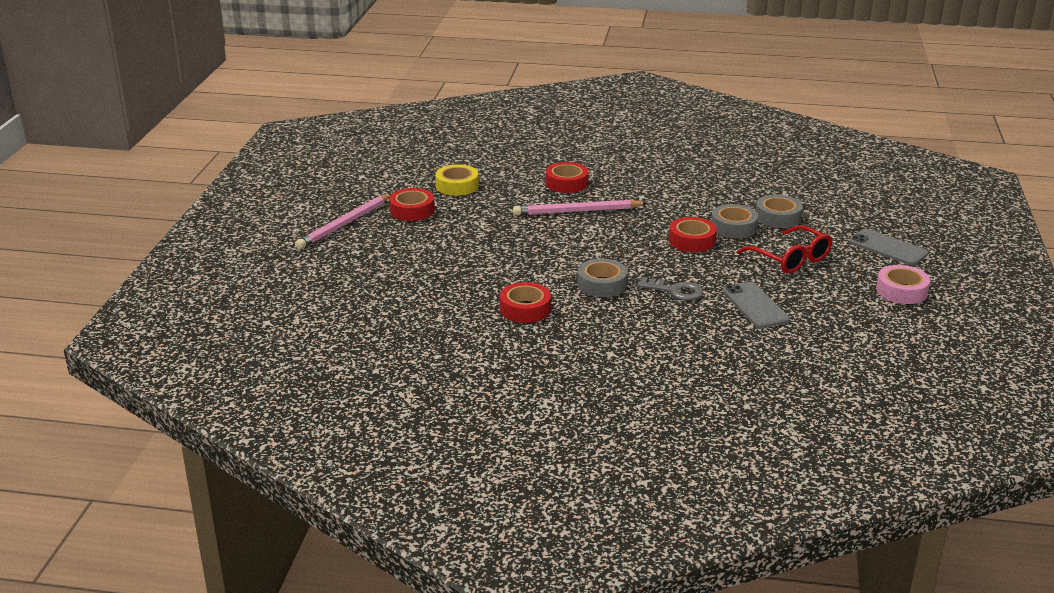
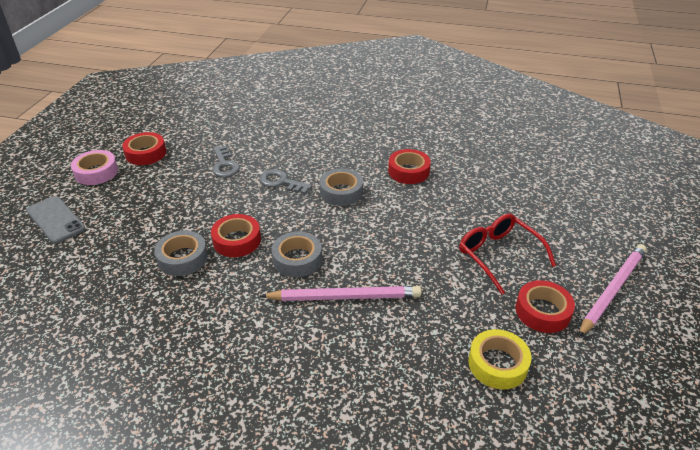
camera: 175 degrees left, 10 degrees up
(566, 183) = (348, 360): red tape -> red tape (146, 153)
(755, 305) = (224, 165): grey phone -> grey key
(778, 217) = (124, 271): grey tape -> grey tape (297, 259)
(790, 259) = (158, 211): red glasses -> red glasses (498, 255)

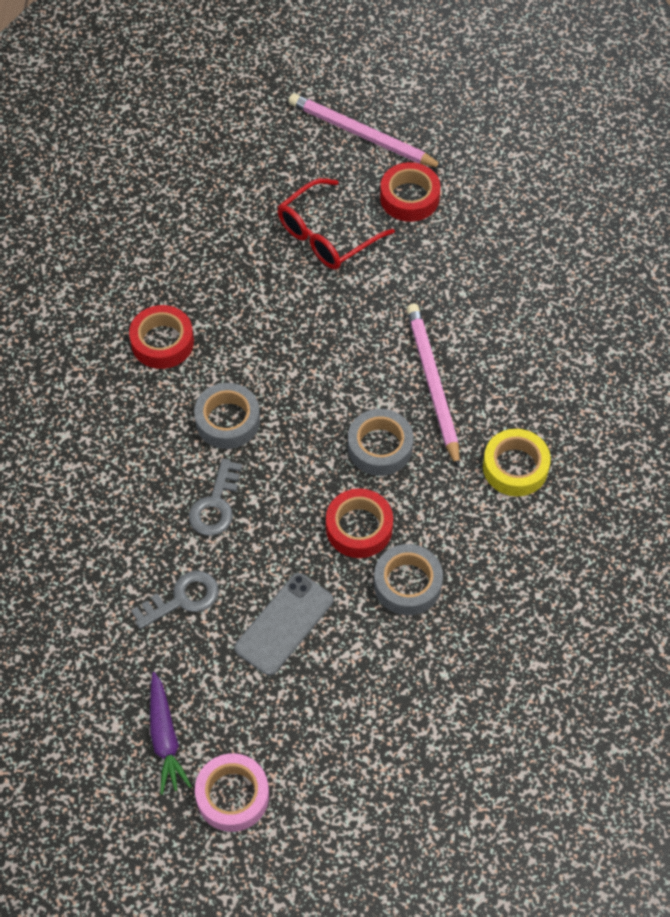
camera: 100 degrees left, 20 degrees up
(55, 220) = (364, 797): grey phone -> grey phone (284, 624)
(146, 153) = (165, 738): red tape -> purple carrot
(497, 364) = (491, 238): yellow tape -> yellow tape (515, 467)

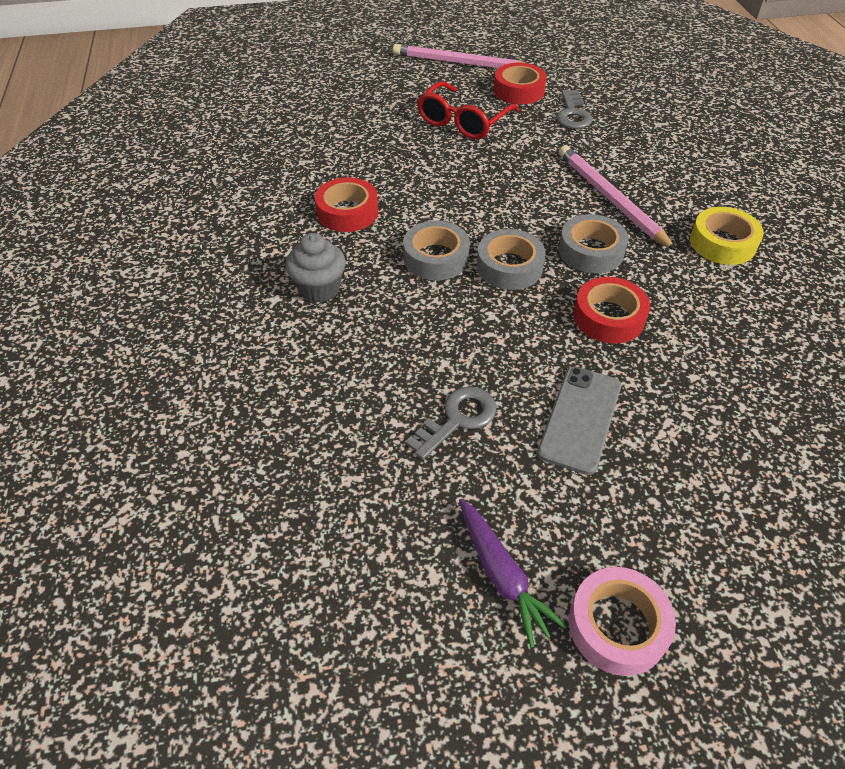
camera: 15 degrees left, 10 degrees down
(108, 432) = (319, 289): none -> grey cupcake
(216, 504) = (455, 326): grey key -> grey key (572, 114)
(407, 584) = (685, 354): grey tape -> grey tape (509, 267)

